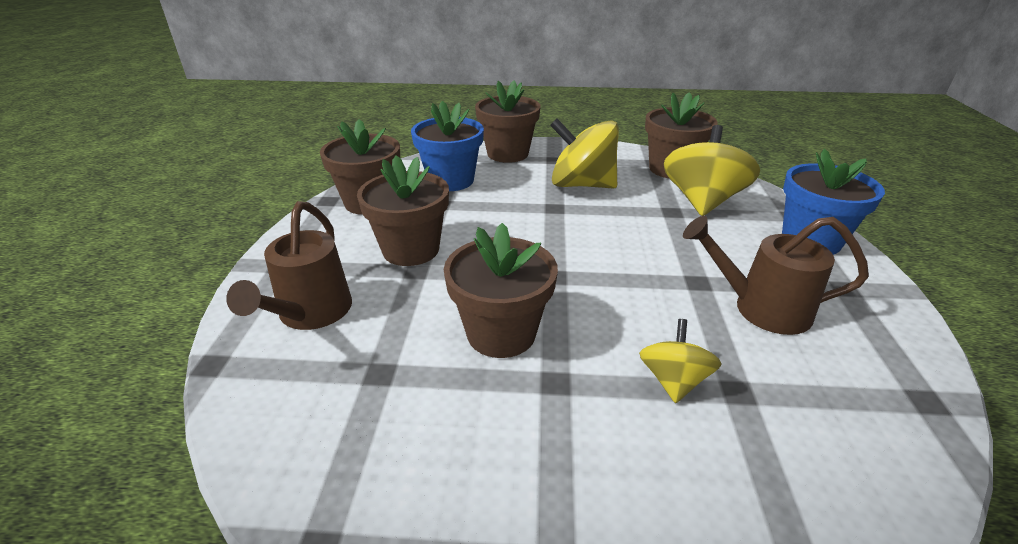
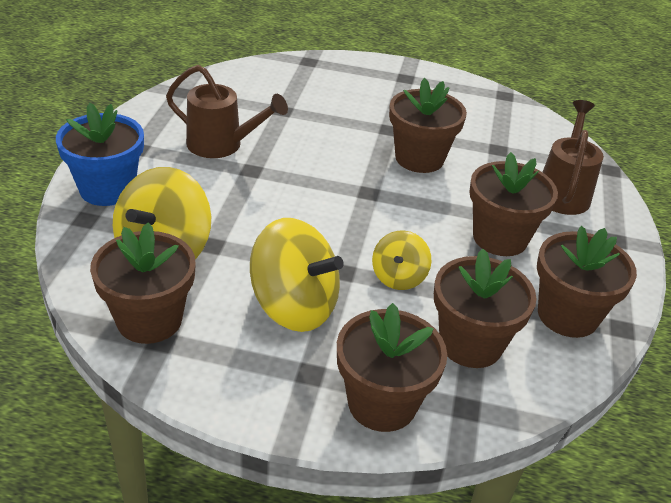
camera: 175 degrees left, 5 degrees up
(451, 180) = (470, 344): blue flower pot -> brown flower pot
(673, 380) = (317, 119): yellow spinning top -> yellow spinning top (398, 277)

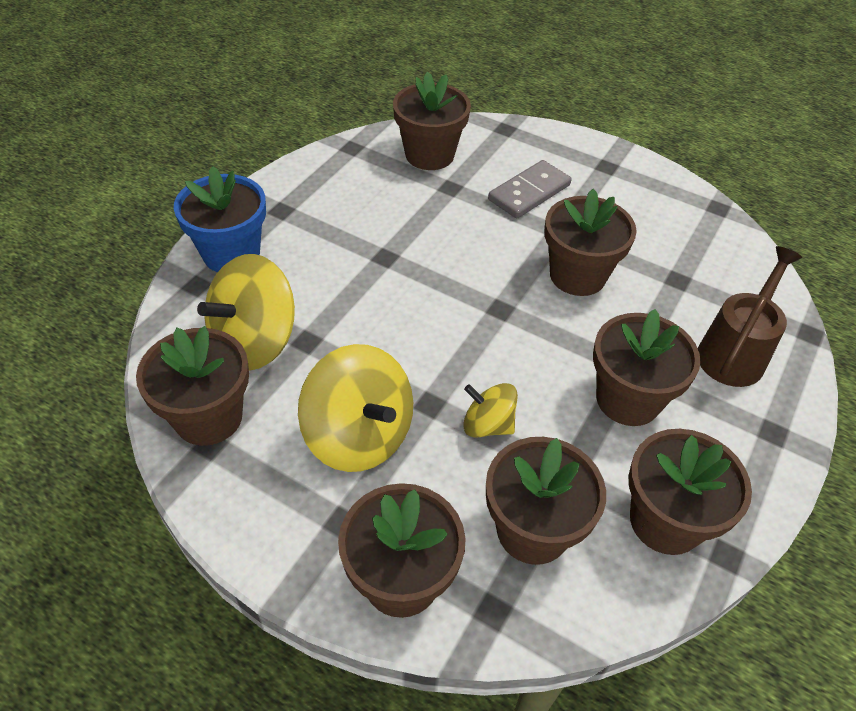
camera: 20 degrees right, 10 degrees up
(222, 145) = (368, 221): brown watering can -> none
(253, 88) = (429, 155): none -> brown flower pot
(351, 105) = (529, 192): none -> grey domino
(398, 277) = (487, 425): yellow spinning top -> yellow spinning top turned 75 degrees clockwise

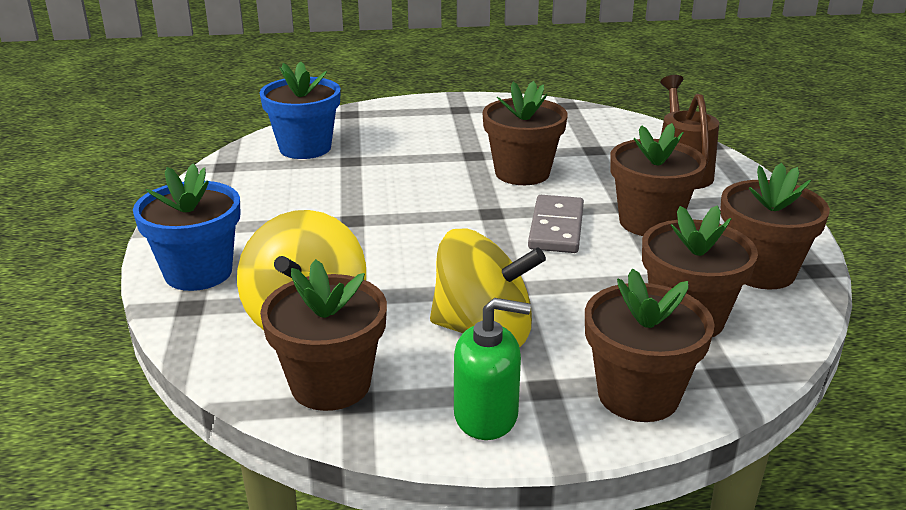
camera: 35 degrees left, 20 degrees down
(275, 518) = (486, 415): none -> green soap dispenser
(429, 155) = (305, 148): brown flower pot -> blue flower pot
(487, 425) = (574, 279): yellow spinning top -> none
(529, 192) = (420, 142): grey domino -> grey domino (556, 228)

